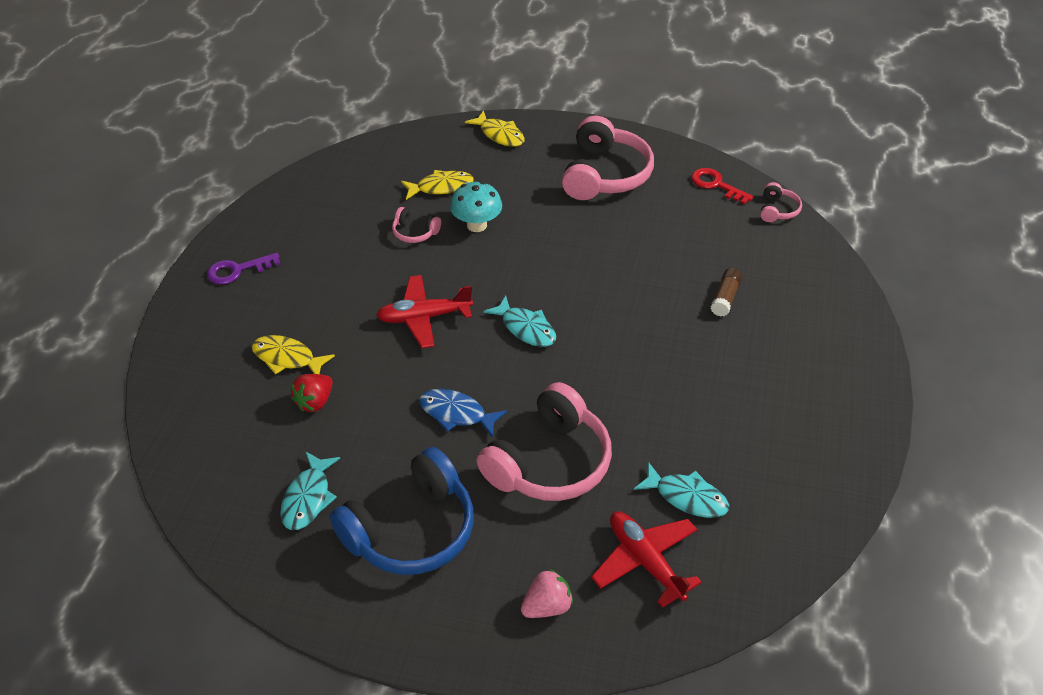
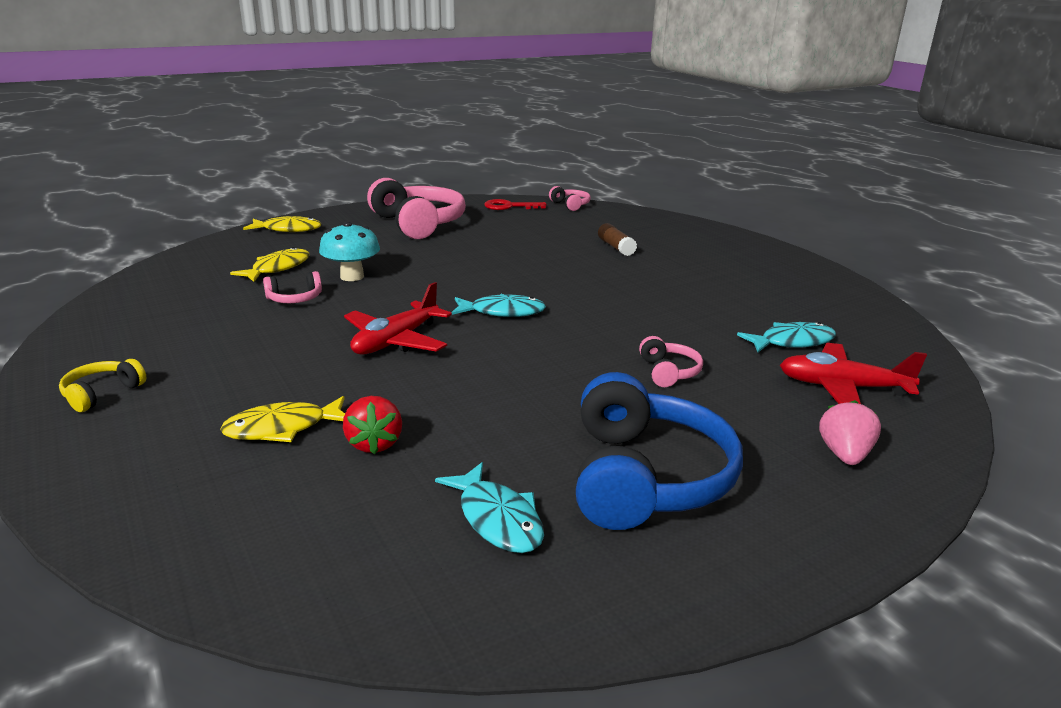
camera: 45 degrees left, 20 degrees down
(237, 270) = (102, 393): purple key -> yellow headphones
(456, 413) = (537, 382): blue fish -> none
(549, 462) = (668, 372): pink headphones -> pink headphones, size x0.45

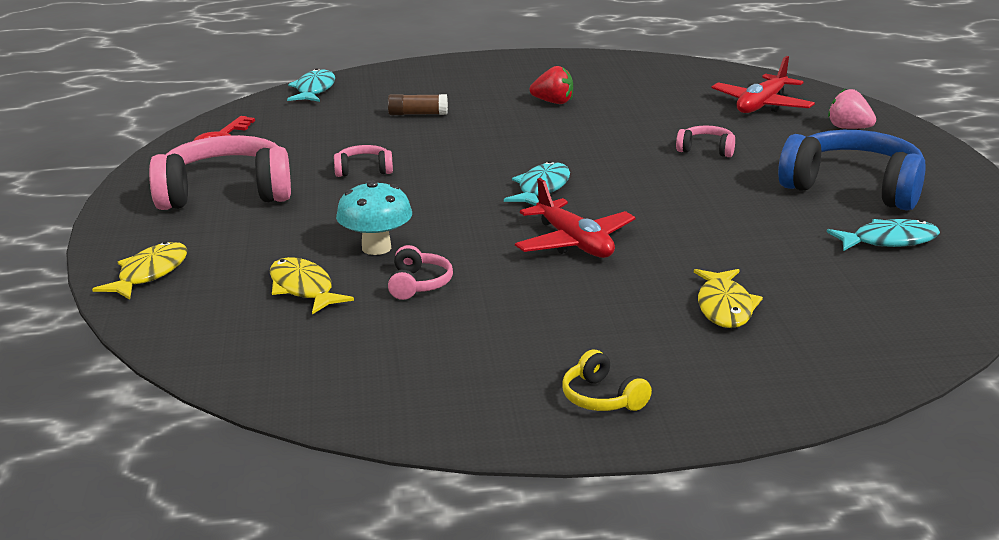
camera: 65 degrees left, 0 degrees up
(374, 443) = (769, 271): red strawberry -> red strawberry (553, 102)
(570, 205) = (256, 108): pink headphones -> pink headphones (364, 170)
(792, 342) = (681, 100): turquoise fish -> turquoise fish (314, 90)

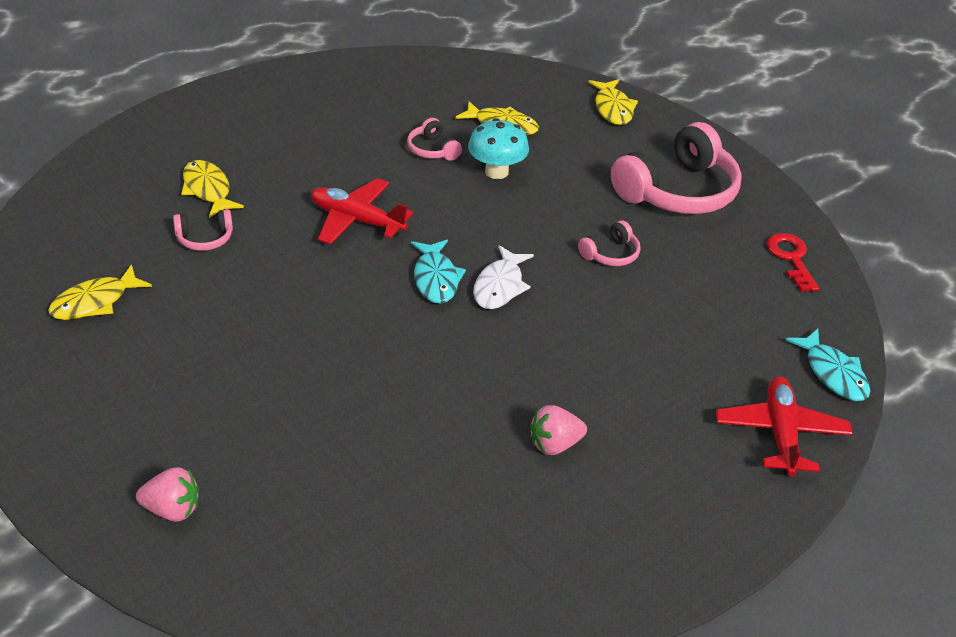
camera: 145 degrees right, 15 degrees up
(418, 114) = (670, 363): brown glue stick -> none
(490, 173) = (500, 286): none -> white fish
(553, 102) = (554, 445): red strawberry -> pink strawberry
(602, 398) = (251, 104): yellow headphones -> none
(706, 150) = (320, 398): pink headphones -> pink headphones (205, 238)
(762, 105) = (301, 535): red plane -> red plane (780, 433)
(854, 188) = (141, 376): blue headphones -> none
(889, 241) = (95, 302): turquoise fish -> yellow fish

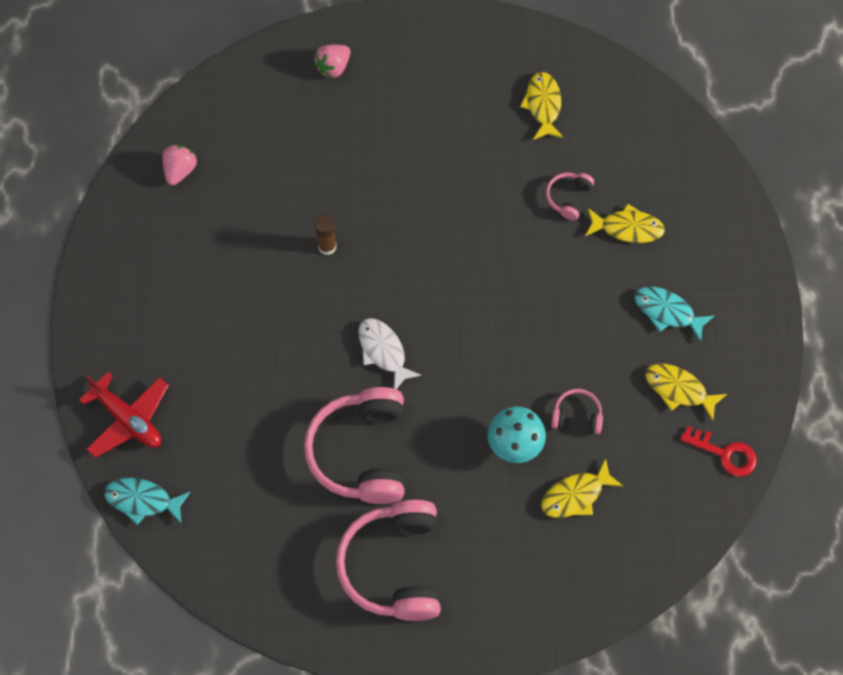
camera: 130 degrees right, 25 degrees up
(356, 220) = (522, 305): red plane -> none
(428, 384) = (327, 246): none -> brown glue stick
(436, 279) = (421, 315): turquoise fish -> turquoise fish (667, 312)
(554, 445) = (225, 282): pink strawberry -> pink strawberry (180, 170)
(611, 254) = (361, 452): pink headphones -> pink headphones, size x2.21
(613, 108) = (540, 610): yellow fish -> yellow fish (679, 390)
(791, 259) = (260, 582): red key -> red key (724, 453)

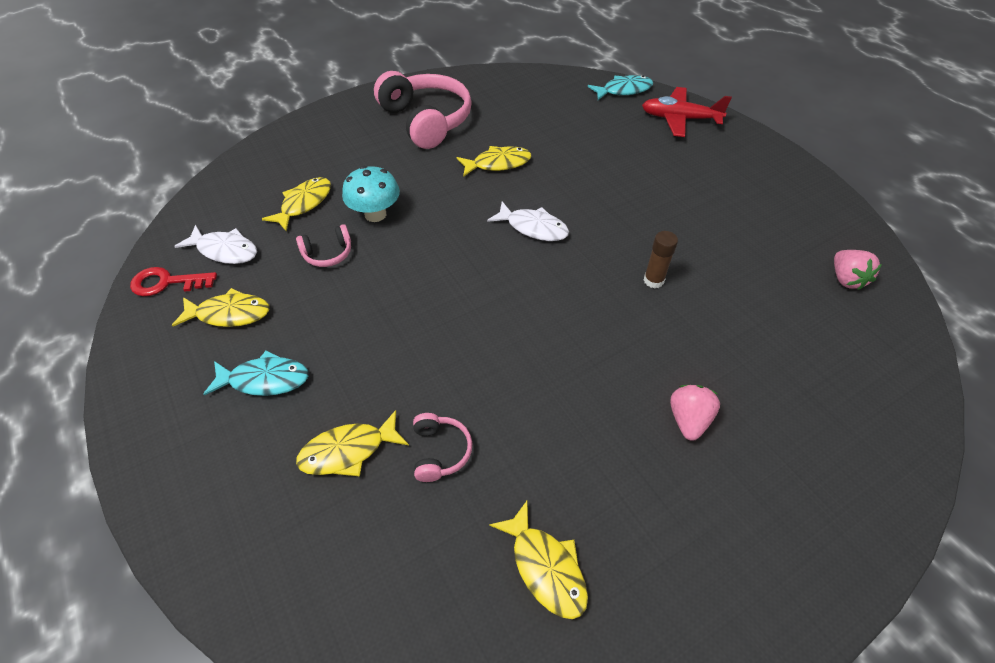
camera: 150 degrees right, 15 degrees down
(333, 67) = (835, 467): pink strawberry -> pink strawberry (688, 420)
(361, 452) = (498, 164): pink headphones -> yellow fish
(666, 468) = (225, 250): none -> white fish

